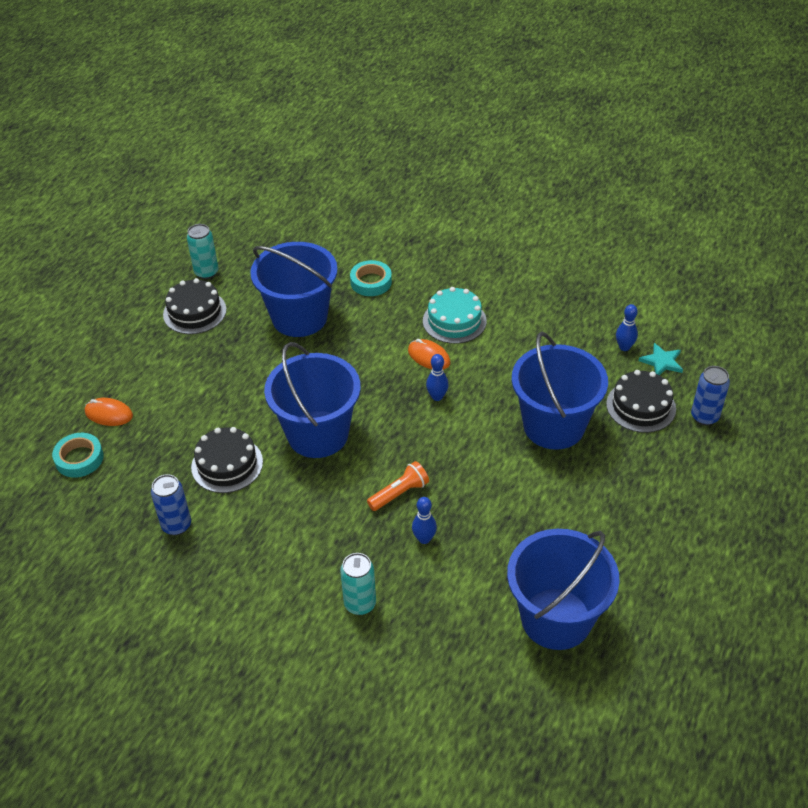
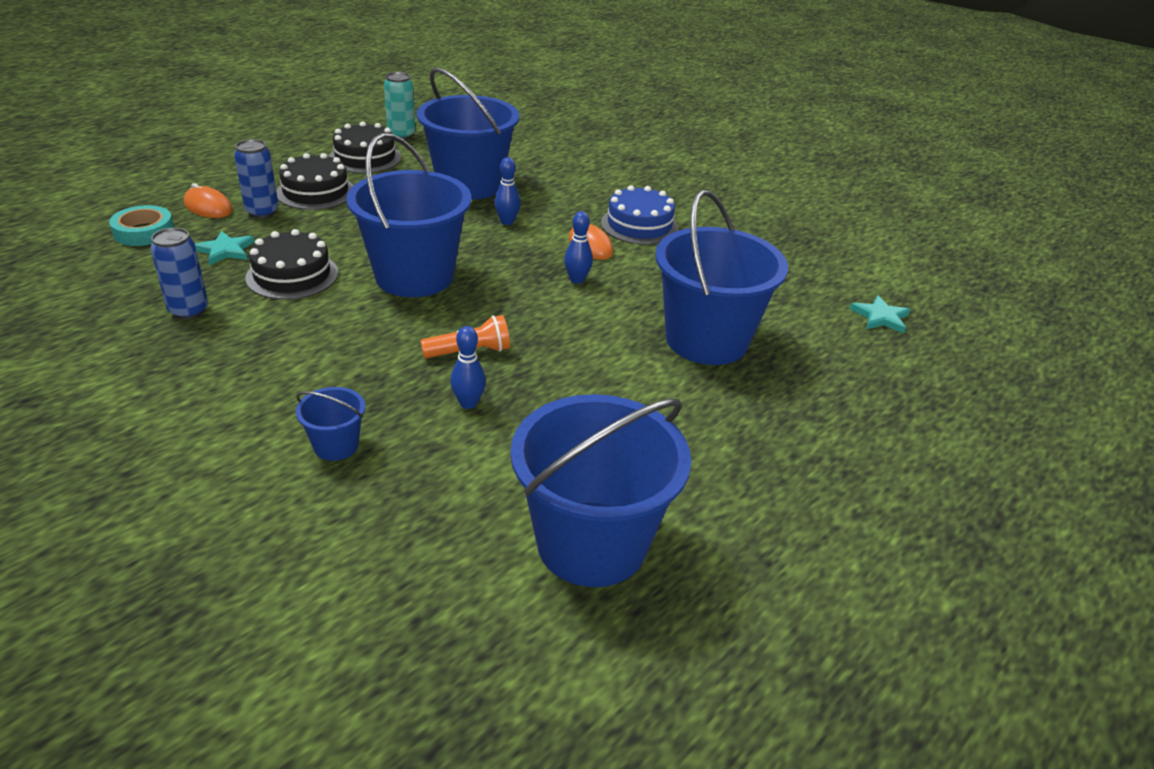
camera: 15 degrees right, 10 degrees down
(158, 456) = (225, 250): none -> turquoise star
(360, 604) = (336, 446): turquoise can -> blue bucket
(371, 282) = (566, 177): turquoise tape -> none
(454, 321) = (639, 225): turquoise cake -> blue cake
(624, 347) = (836, 293): blue bowling pin -> blue bowling pin (507, 222)
(641, 406) = (833, 350): black cake -> black cake (315, 192)
(704, 417) = (918, 382): blue can -> blue can (262, 212)

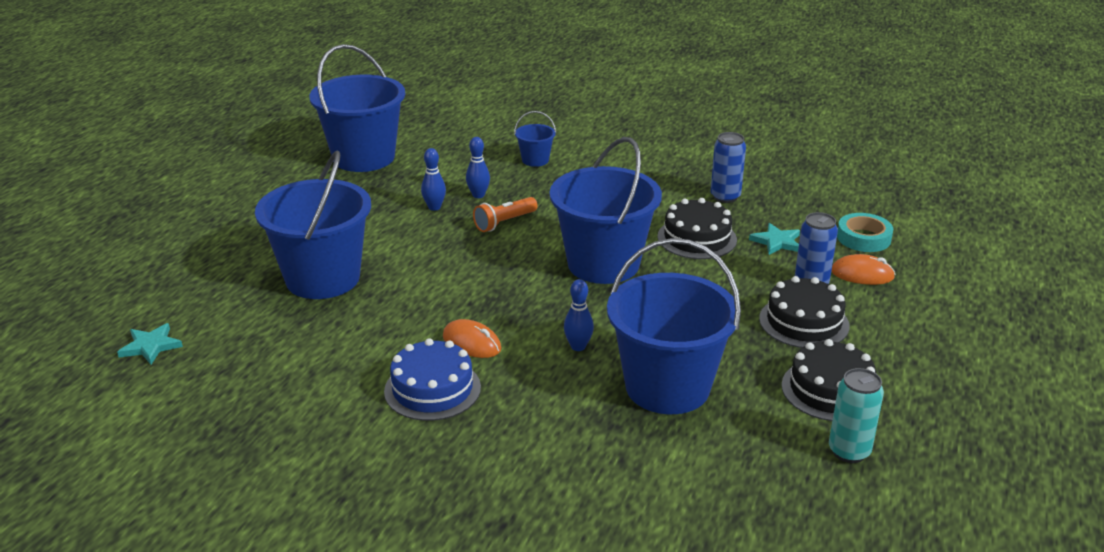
camera: 160 degrees right, 5 degrees down
(577, 280) = (462, 301): blue bowling pin -> blue bowling pin (434, 207)

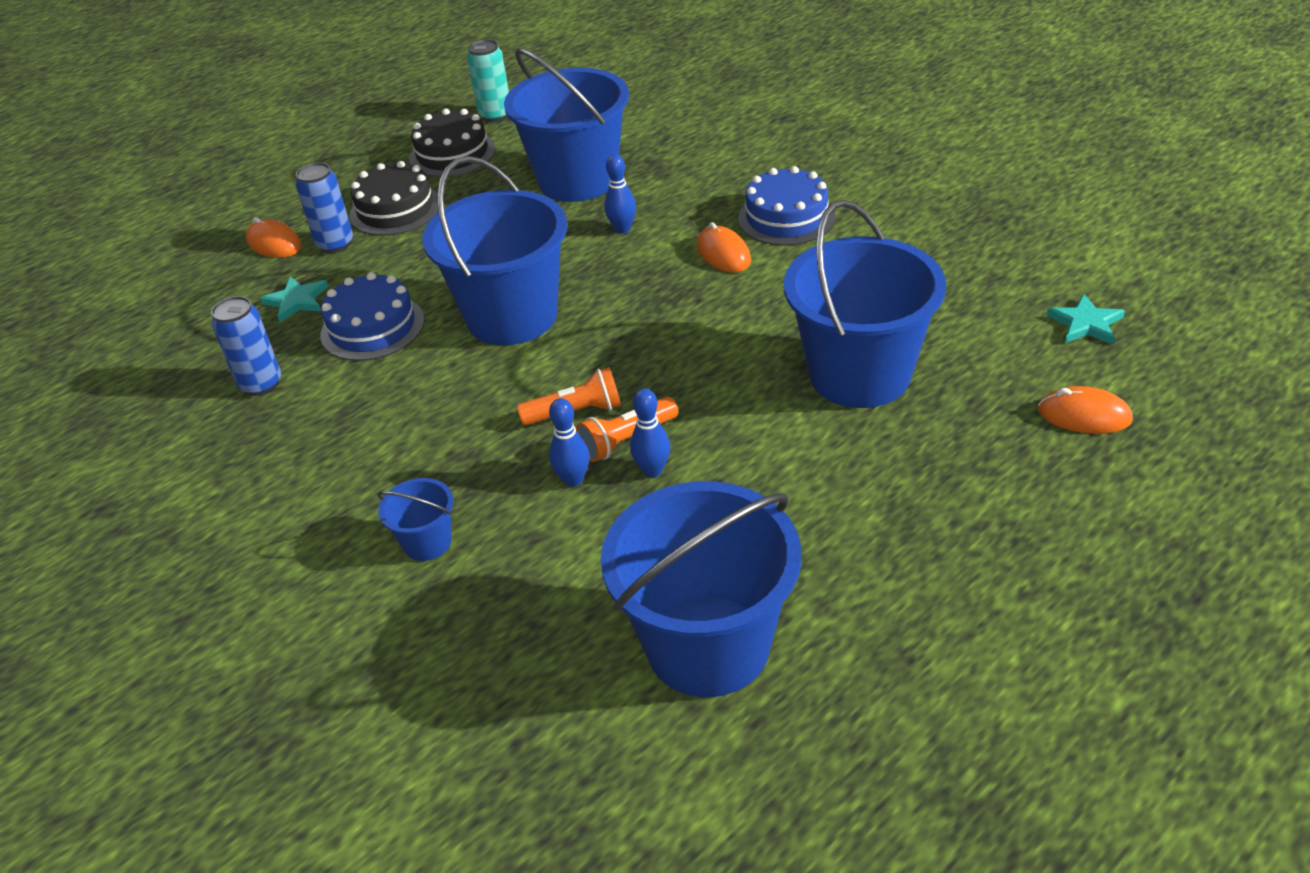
camera: 150 degrees left, 10 degrees up
(162, 285) = (1084, 415): none -> orange mouse
(460, 217) = (627, 440): none -> orange flashlight
(697, 238) = (372, 327): black cake -> blue cake
(863, 238) = (205, 284): turquoise tape -> none

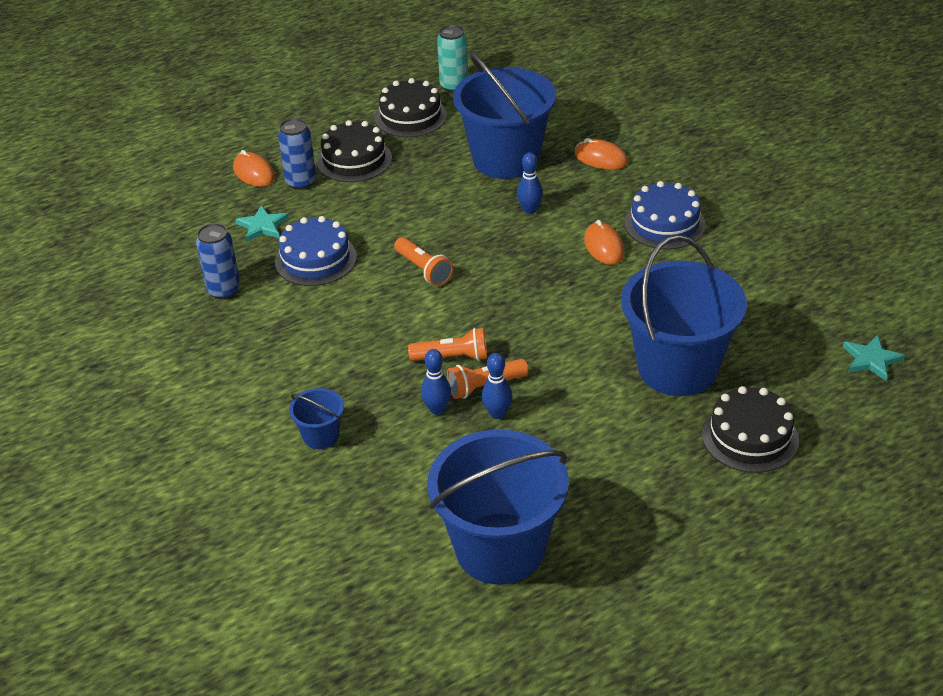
camera: 10 degrees right, 0 degrees up
(512, 316) = (424, 270): blue bucket -> orange flashlight
(978, 439) = (750, 437): none -> black cake
(1084, 415) = (838, 433): orange mouse -> orange mouse (600, 158)

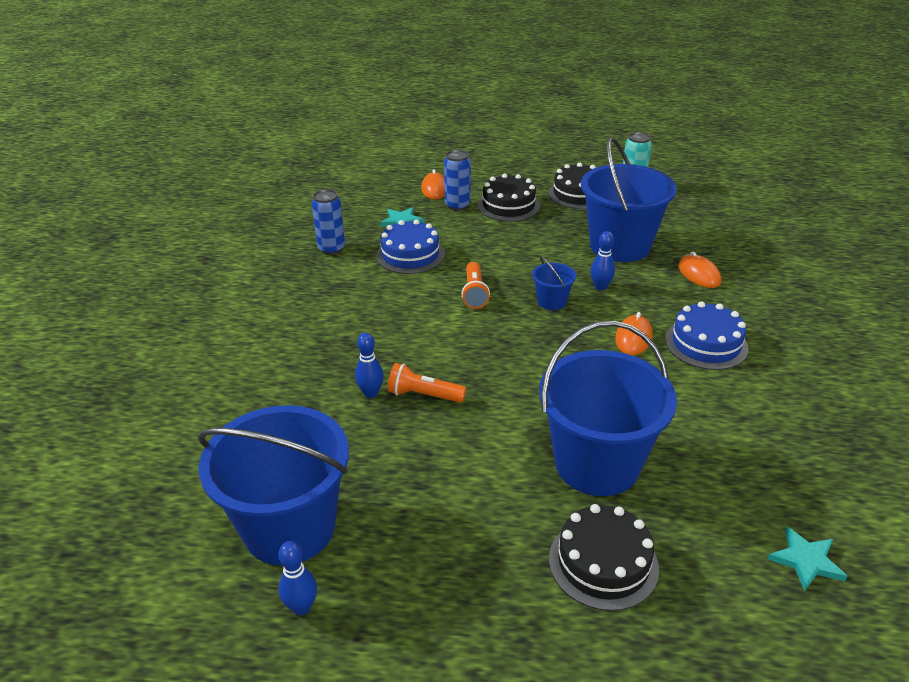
camera: 35 degrees right, 5 degrees down
(321, 436) = (274, 369): blue bucket -> blue bucket (552, 301)
(452, 357) = (425, 362): orange flashlight -> none
(497, 413) = (410, 420): blue bowling pin -> blue bowling pin (302, 607)

